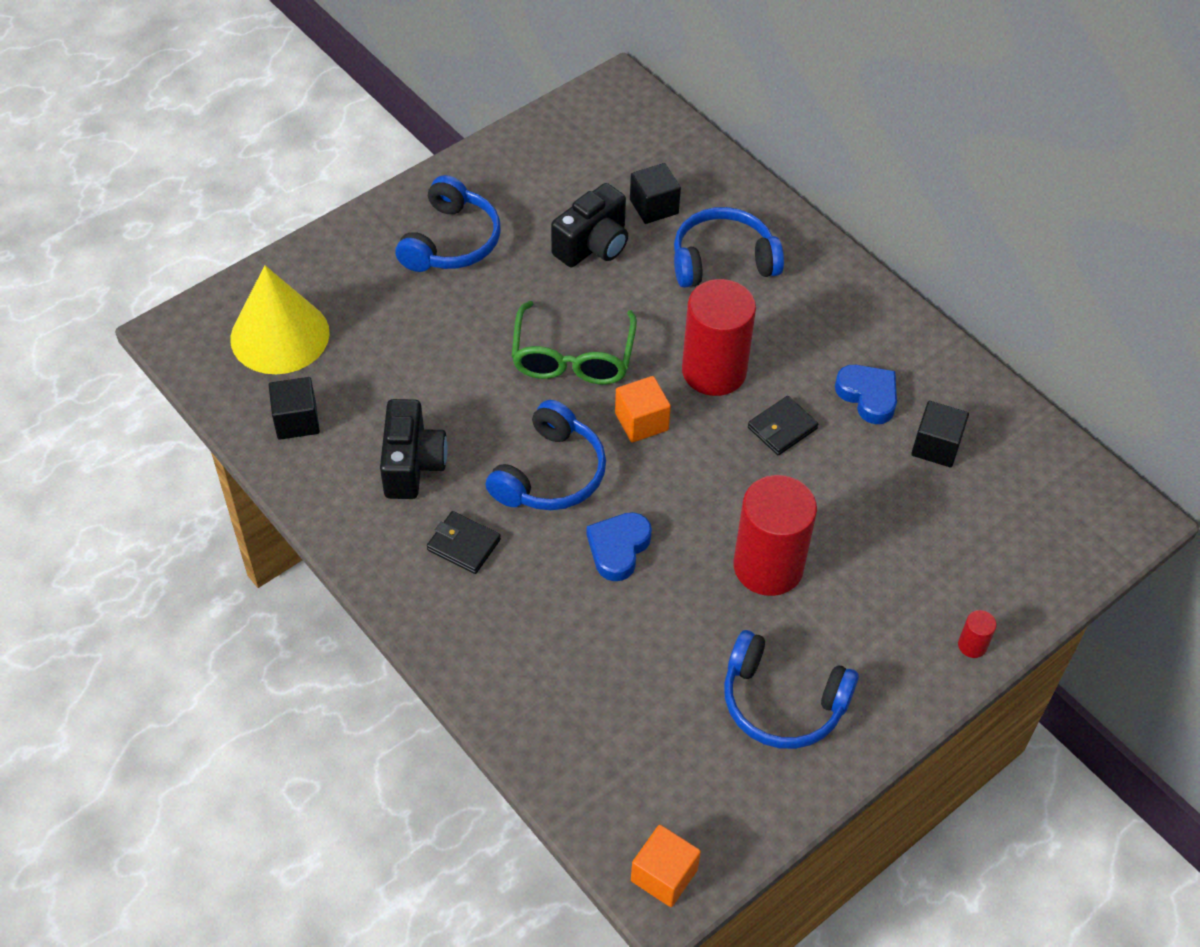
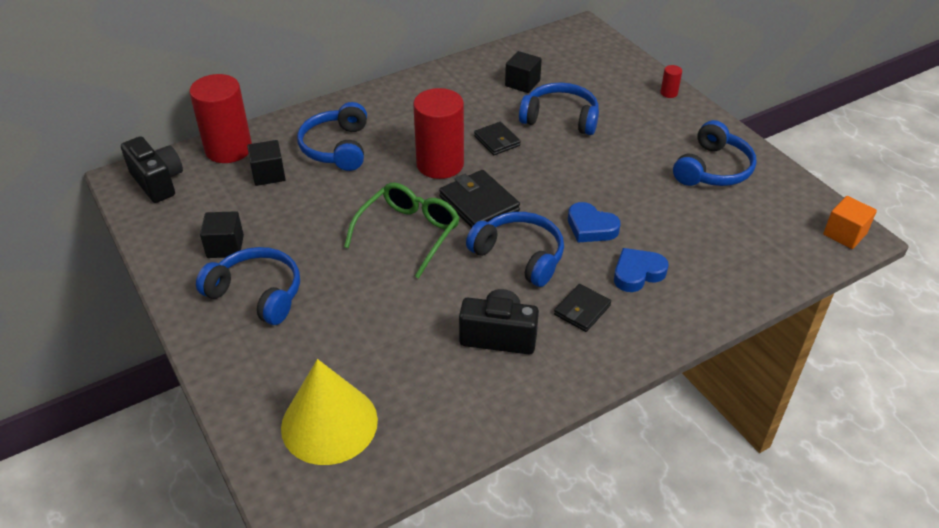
camera: 80 degrees left, 10 degrees down
(297, 421) = (436, 414): black cube -> black cube (225, 246)
(572, 358) = (409, 233): green glasses -> green glasses turned 75 degrees counterclockwise
(593, 245) = (296, 210): black camera -> black camera (158, 182)
(641, 421) = (479, 204): orange cube -> black wallet
(768, 566) = (609, 161): red cylinder -> red cylinder (228, 149)
(858, 500) = (560, 118): none -> blue headphones
(868, 396) = (477, 102): blue heart -> blue heart (637, 273)

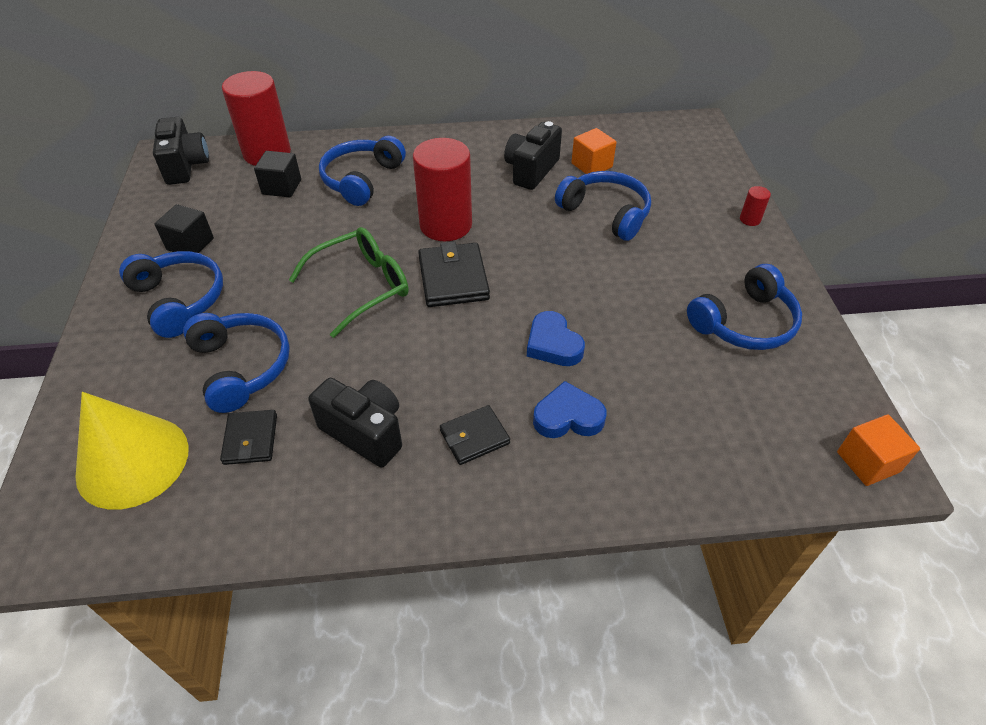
camera: 25 degrees right, 5 degrees up
(477, 100) = (531, 170): none -> black camera
(497, 141) = (521, 218): black wallet -> black wallet (251, 439)
(519, 255) = (453, 349): blue headphones -> blue headphones (241, 367)
(522, 83) = (591, 165): black cube -> orange cube

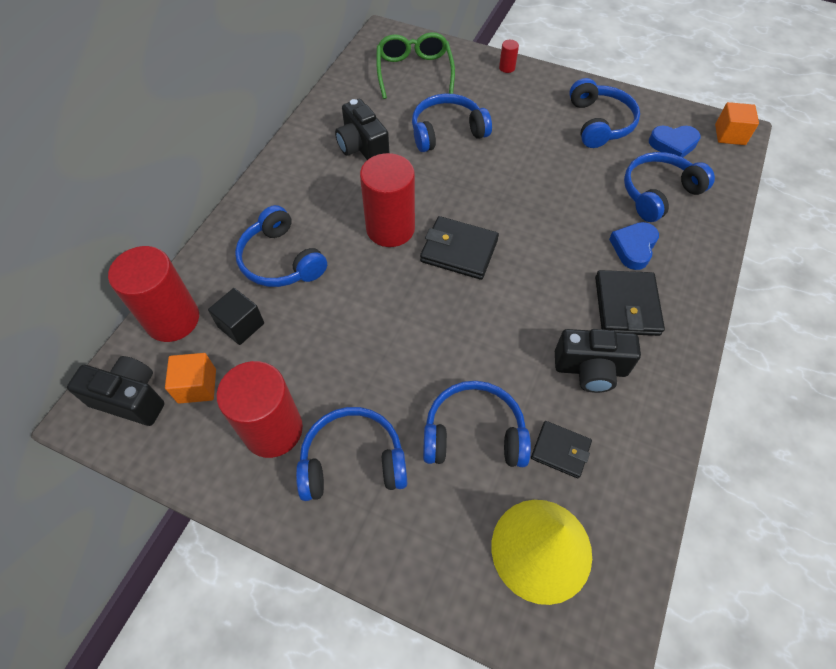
camera: 60 degrees left, 10 degrees up
(190, 244) = (273, 429): black cube -> red cylinder
(362, 286) = (428, 313): green glasses -> green glasses (414, 71)
(365, 432) = (590, 369): black camera -> black camera turned 150 degrees counterclockwise
(474, 437) = (627, 306): black wallet -> black wallet, size x1.58
(553, 344) = (564, 224): blue heart -> blue heart (673, 144)
(591, 165) = (385, 111): orange cube -> orange cube (197, 386)
(679, 414) = (658, 193): none -> blue headphones

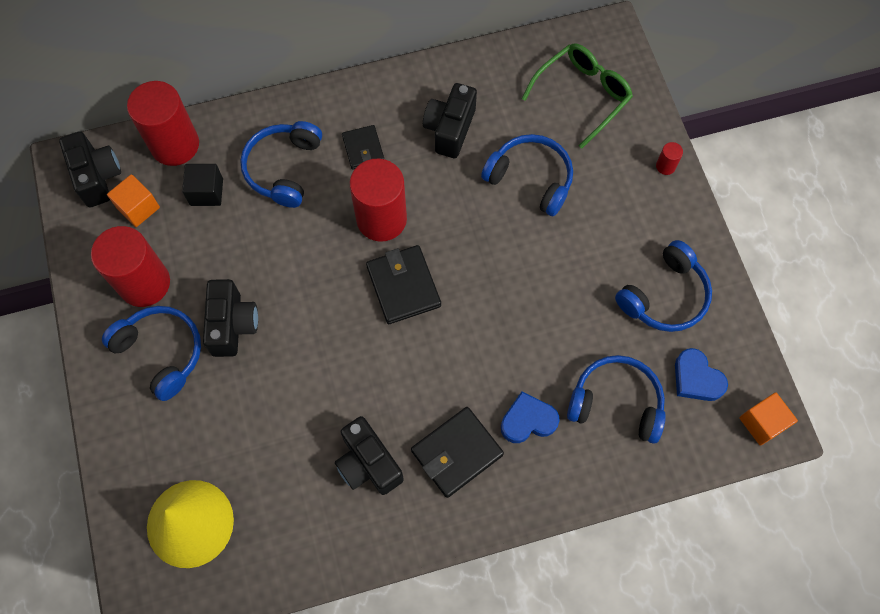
camera: 50 degrees right, 10 degrees up
(380, 386) = (233, 325): none -> black camera
(474, 433) = (244, 417): blue headphones -> none
(560, 450) = (278, 486): black wallet -> black wallet (363, 149)

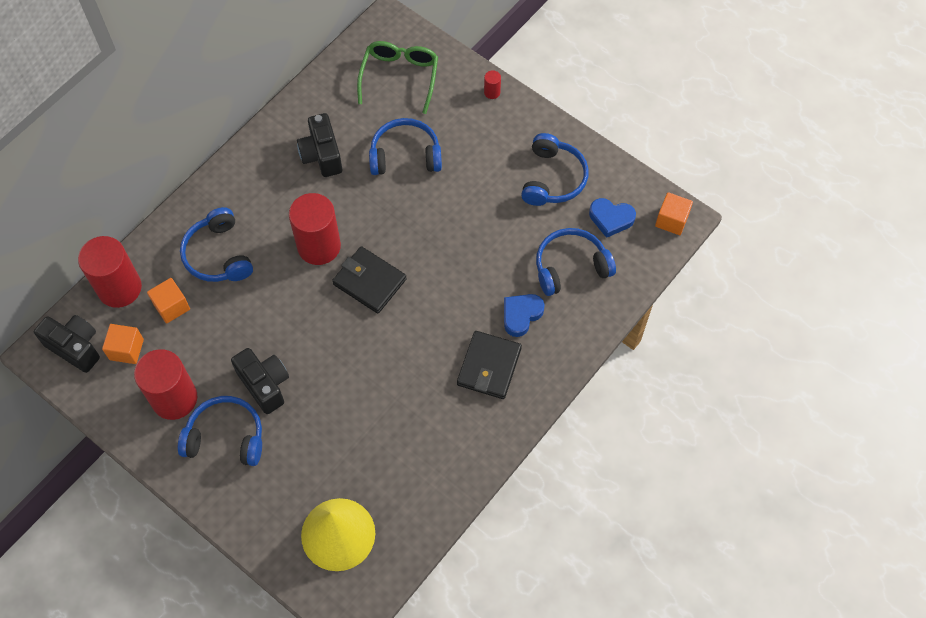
camera: 35 degrees left, 5 degrees down
(206, 192) = (171, 306): black cube -> orange cube
(363, 149) = (268, 206): black wallet -> none
(368, 463) = (434, 413): black camera -> none

